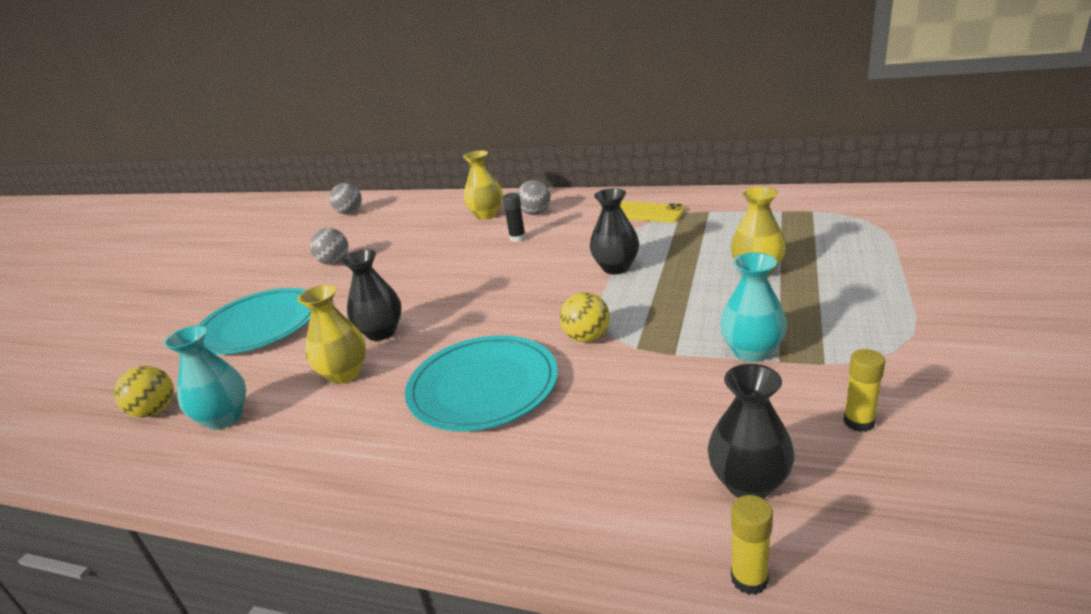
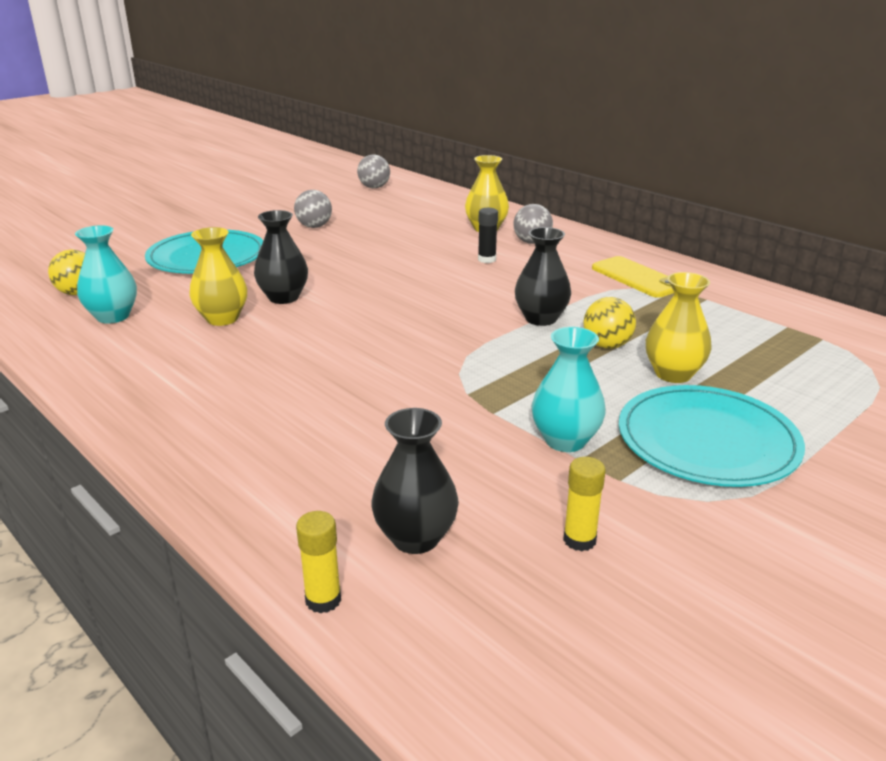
camera: 25 degrees right, 0 degrees up
(483, 386) = (307, 371): turquoise plate -> turquoise plate (707, 441)
(587, 338) = (436, 368): yellow ball -> yellow ball (607, 345)

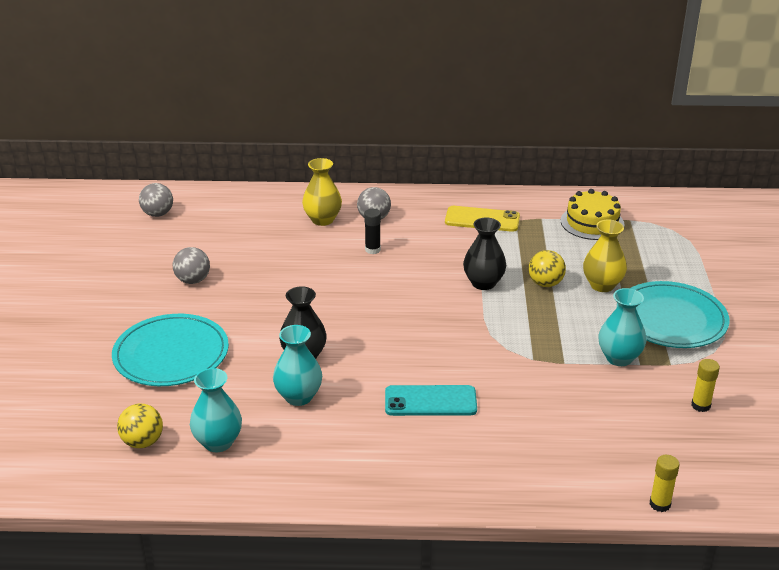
camera: 45 degrees left, 5 degrees up
(222, 318) = (298, 396): yellow vase -> turquoise vase
(306, 374) = (430, 401): none -> turquoise phone
(415, 538) = (644, 451): black vase -> none
(764, 323) = (592, 222): none -> yellow cake

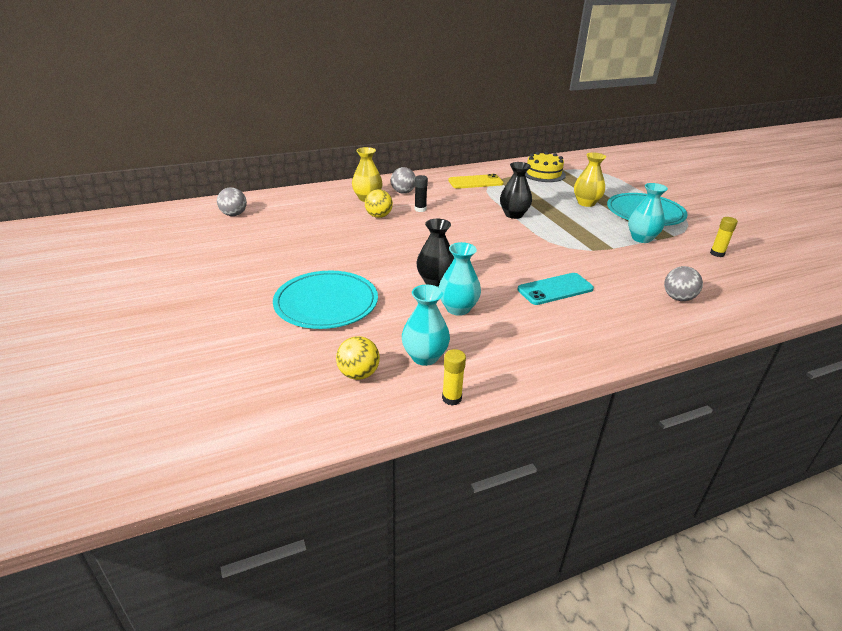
camera: 25 degrees left, 0 degrees up
(193, 280) = (300, 250): grey ball -> grey ball (678, 298)
(545, 283) = (552, 208): yellow ball -> yellow ball (378, 216)
(660, 504) = (766, 314): yellow glue stick -> yellow glue stick (451, 398)

